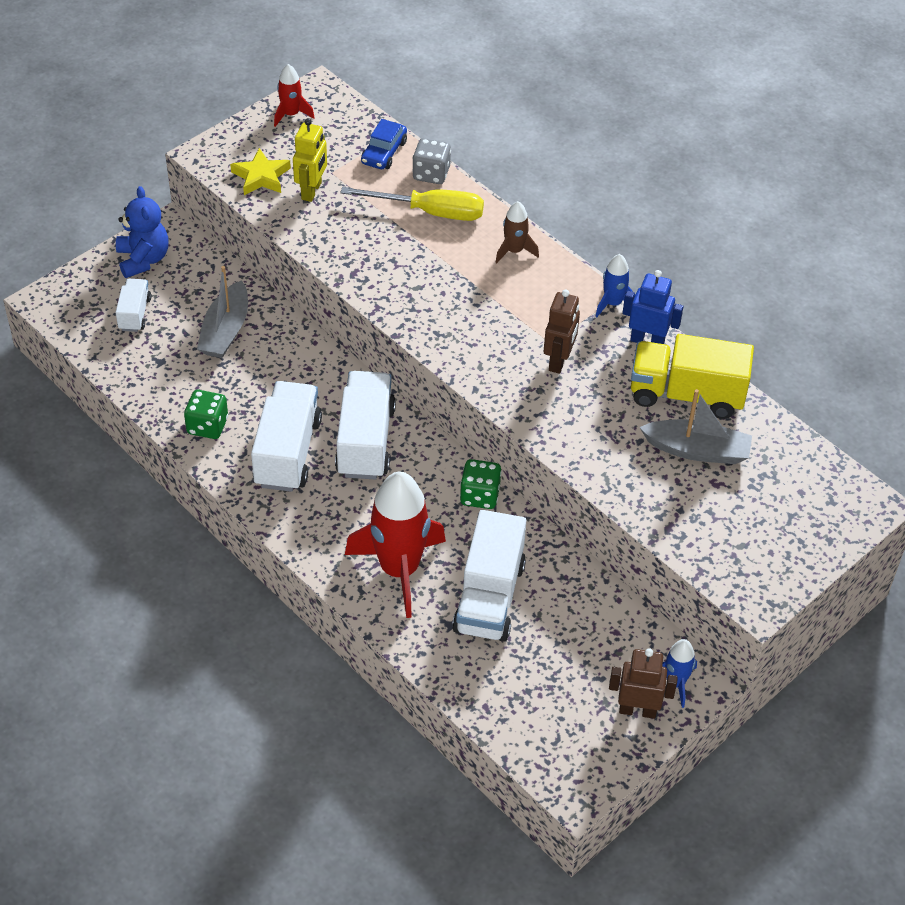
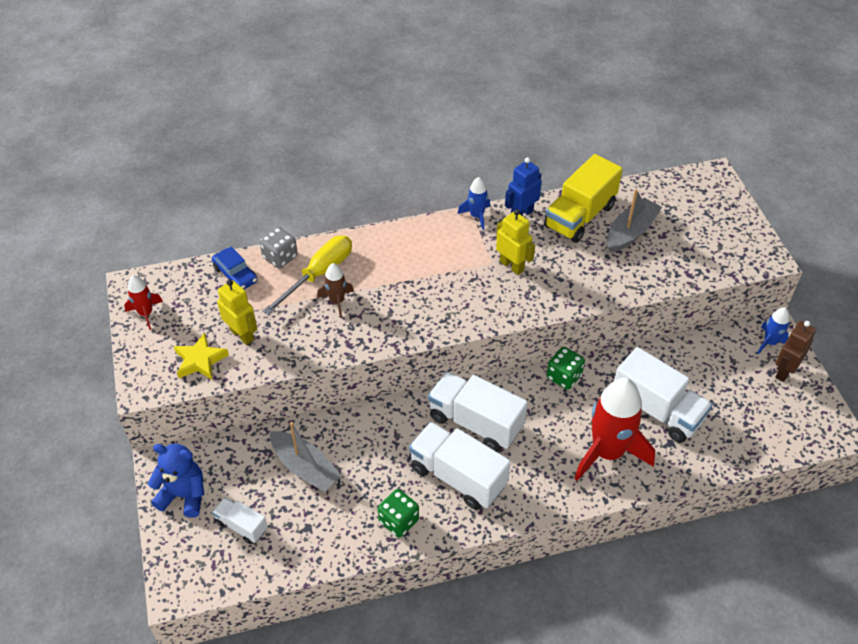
camera: 60 degrees left, 0 degrees up
(514, 251) = (392, 245): brown rocket -> brown rocket (337, 301)
(559, 361) = (512, 266): brown robot -> yellow robot

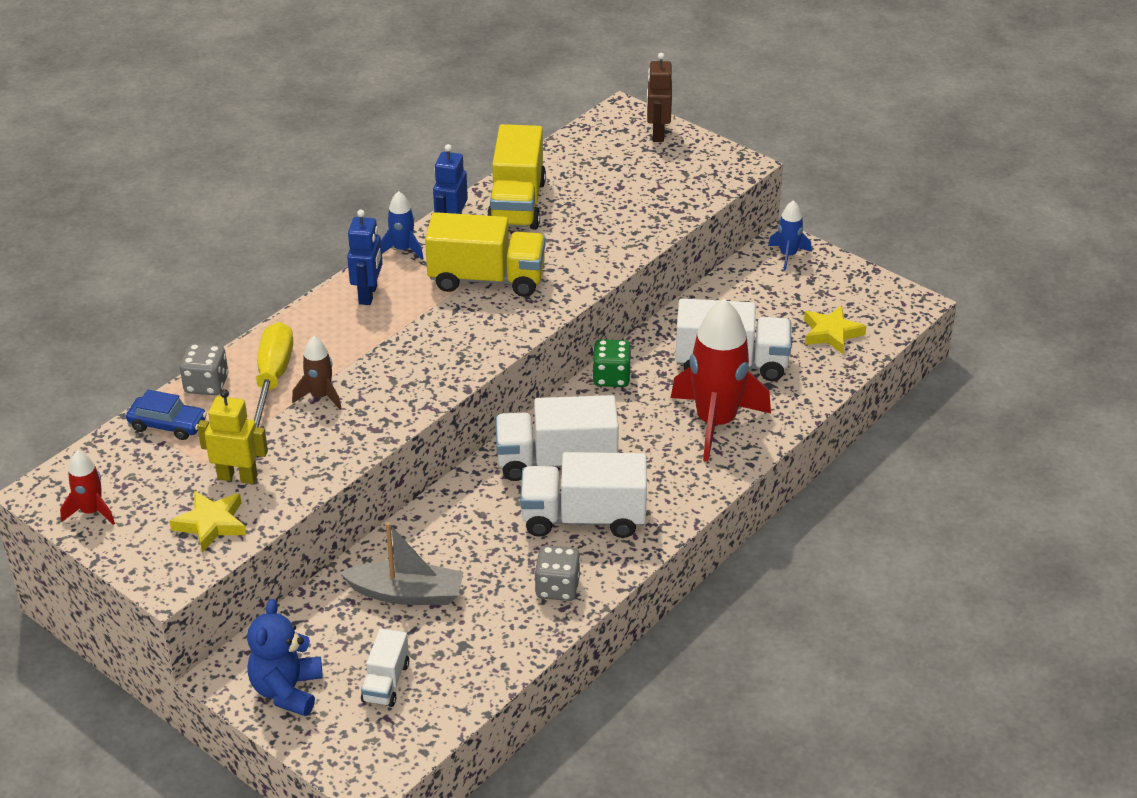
camera: 35 degrees left, 10 degrees down
(184, 495) = (287, 690): blue teddy bear -> blue teddy bear turned 60 degrees counterclockwise
(241, 526) = (386, 682): white truck -> white truck turned 75 degrees counterclockwise
(398, 521) = (557, 588): green dice -> grey dice
(427, 240) = (368, 294): none -> blue robot
(512, 266) = (487, 279): yellow robot -> yellow truck
(630, 232) = (584, 197): grey boat -> none
(752, 425) = (831, 333): none -> yellow star
(784, 371) = (822, 274): brown robot -> brown robot (657, 134)

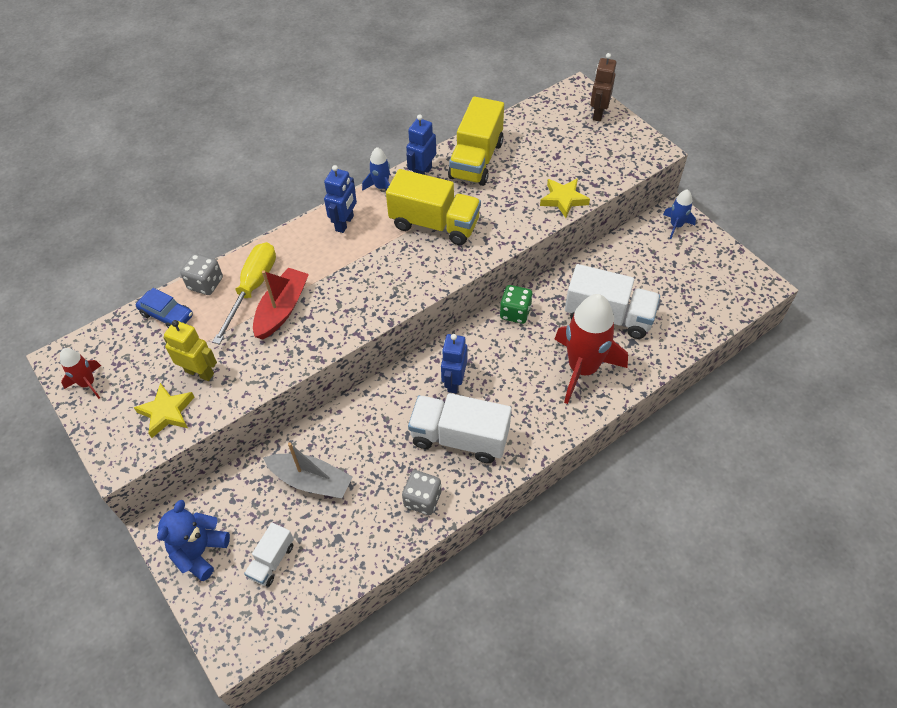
camera: 15 degrees right, 15 degrees up
(320, 396) = (282, 309): brown rocket -> red boat
(556, 461) = (454, 381): white truck -> blue robot
(831, 333) = (692, 302): yellow star -> yellow star (563, 199)

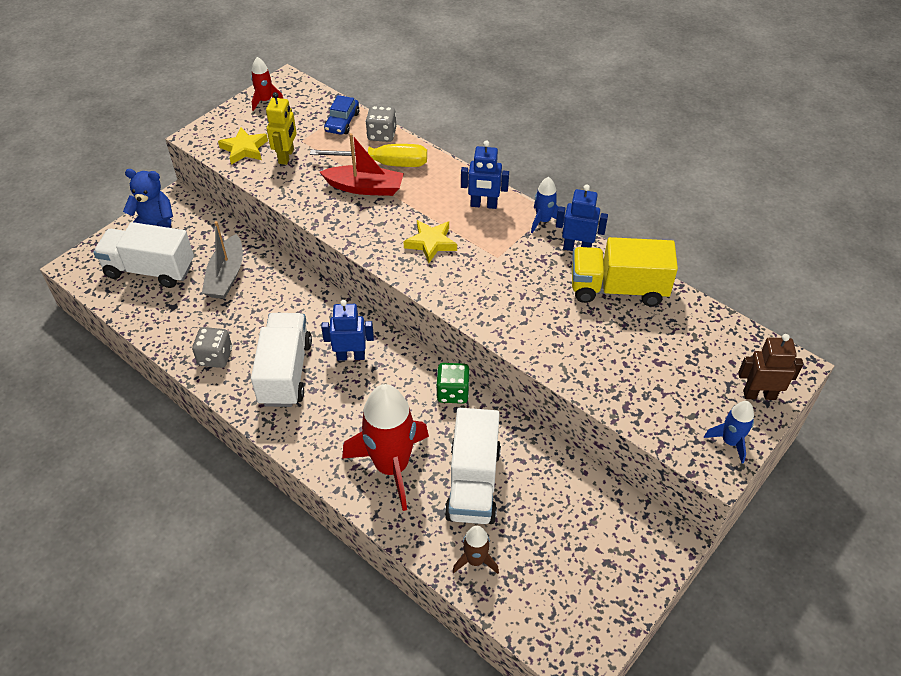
camera: 75 degrees right, 5 degrees down
(272, 560) = (150, 270): white truck -> white truck, size x1.88
(434, 224) = (507, 271): yellow truck -> none
(563, 199) = (587, 378): yellow star -> yellow star (431, 243)
(676, 226) = (648, 544): blue rocket -> blue rocket (730, 441)
(677, 328) = (475, 560): none -> brown rocket

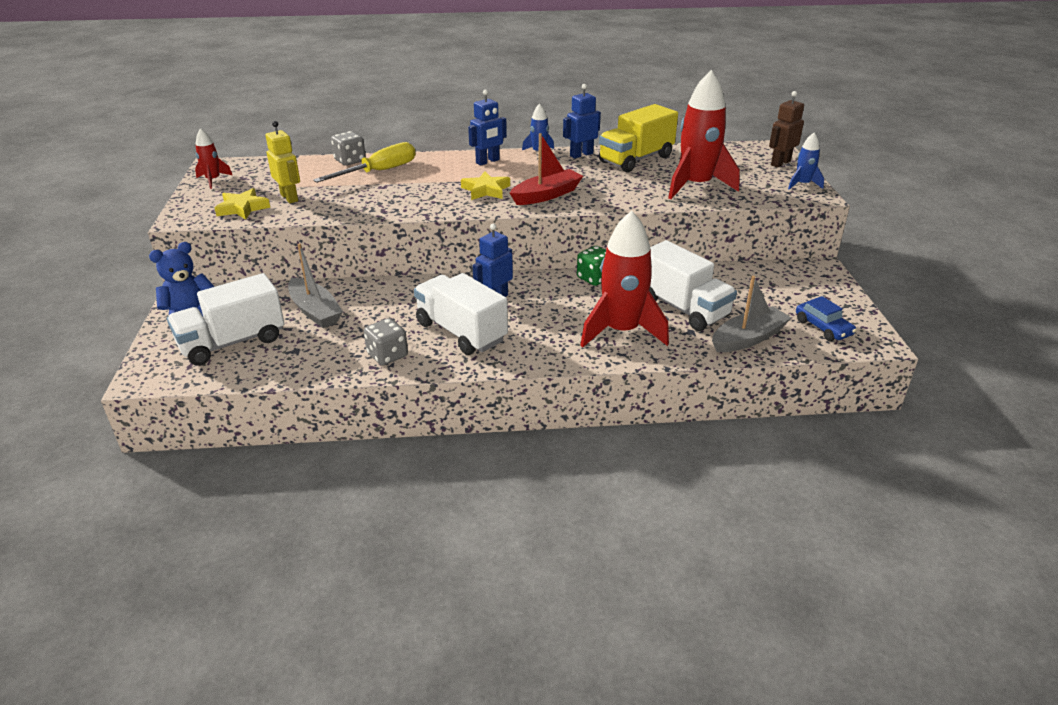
camera: 45 degrees left, 15 degrees down
(342, 122) = (305, 166): blue car -> blue car (823, 327)
(365, 188) = (386, 187): red boat -> red boat (546, 195)
(475, 560) = (748, 338): brown rocket -> grey boat
(617, 365) = (696, 186): none -> red rocket

